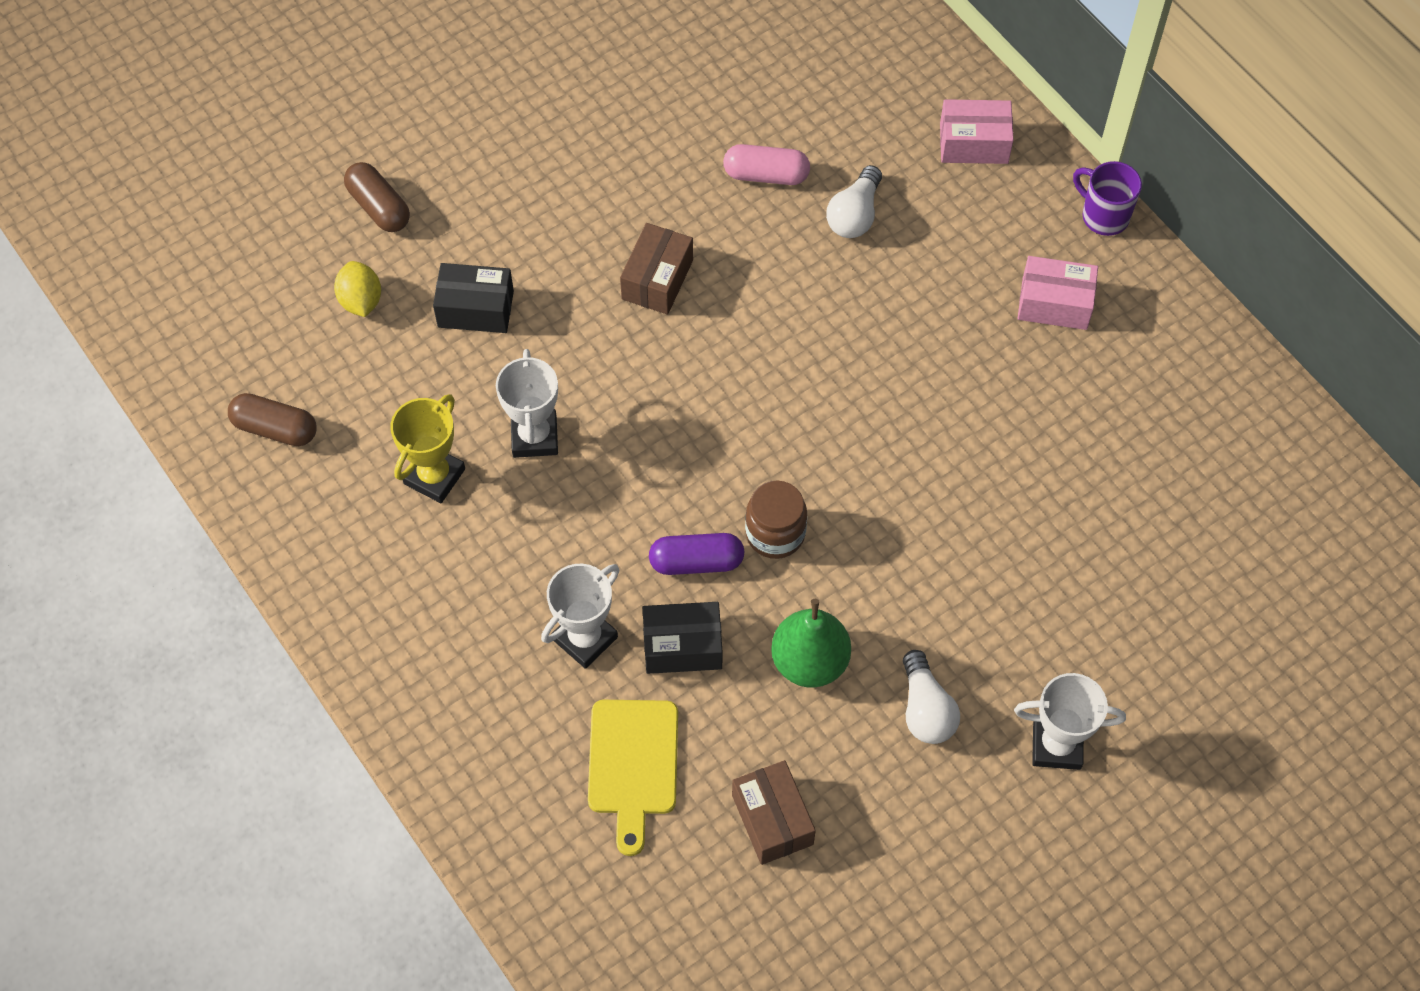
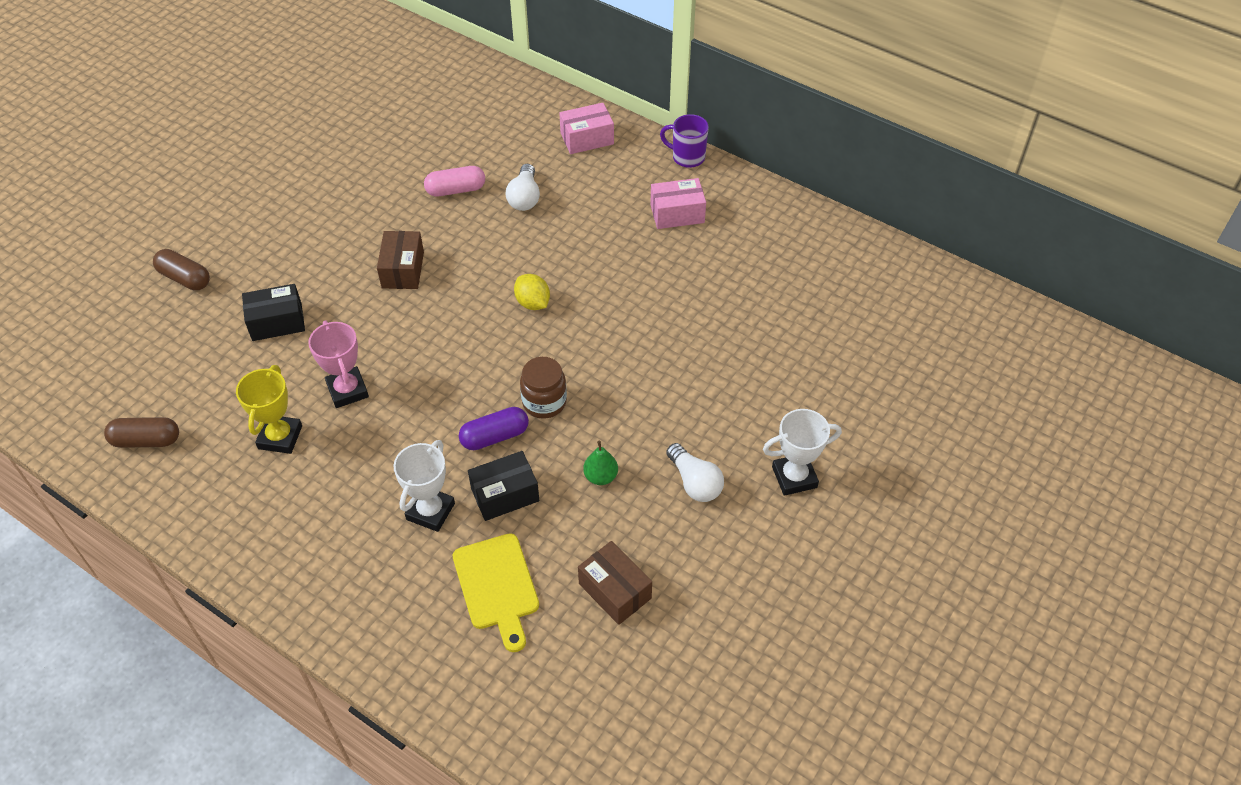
camera: 20 degrees left, 10 degrees down
(361, 301) = (188, 340): yellow lemon -> yellow lemon (533, 303)
(534, 436) = (347, 390): white trophy -> pink trophy
(810, 661) = (601, 476): green pear -> green pear, size x0.58

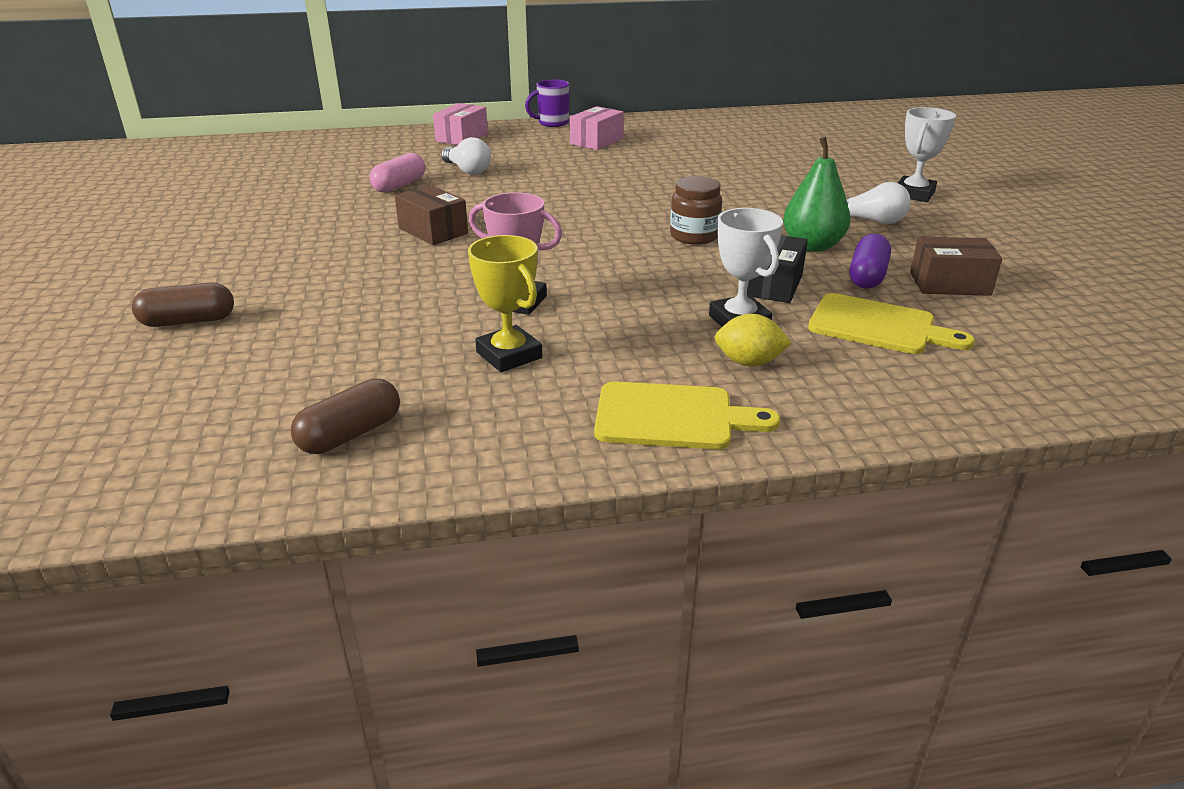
camera: 45 degrees left, 20 degrees down
(277, 322) = (360, 300): black box -> none
(281, 555) = (672, 417): none -> yellow cutting board
(495, 436) = (697, 265): purple capsule -> purple capsule (867, 276)
(533, 303) = (580, 204): yellow lemon -> yellow lemon (749, 362)
(601, 476) = (812, 246): green pear -> green pear, size x1.72

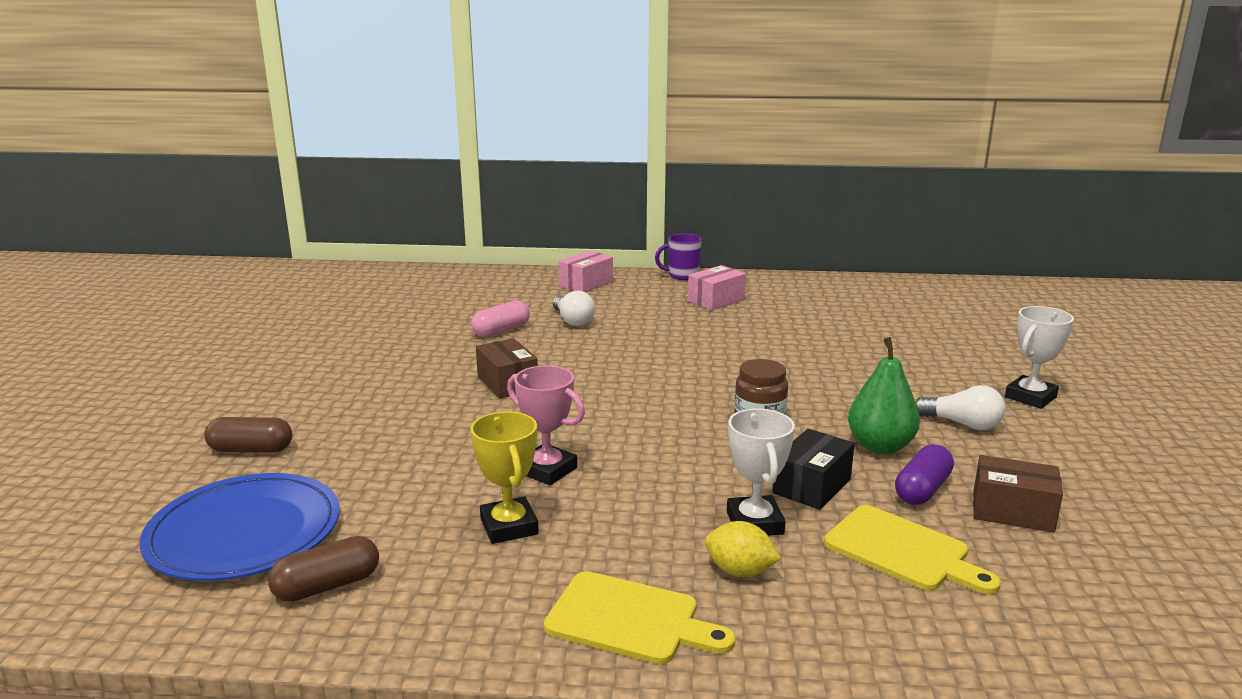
camera: 15 degrees right, 10 degrees down
(228, 399) = (244, 533): none -> blue plate

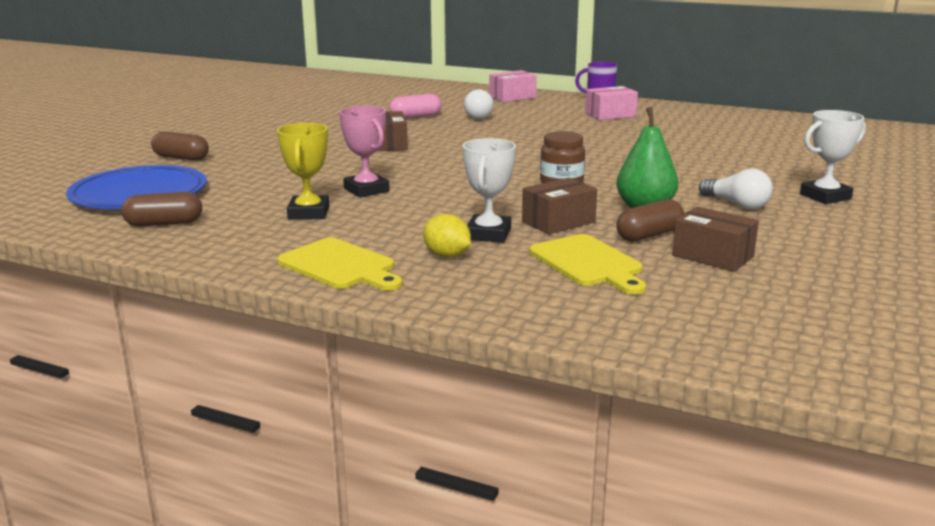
camera: 20 degrees right, 0 degrees up
(811, 486) = (558, 222): black box -> brown box
(922, 490) = (649, 235): purple capsule -> brown capsule

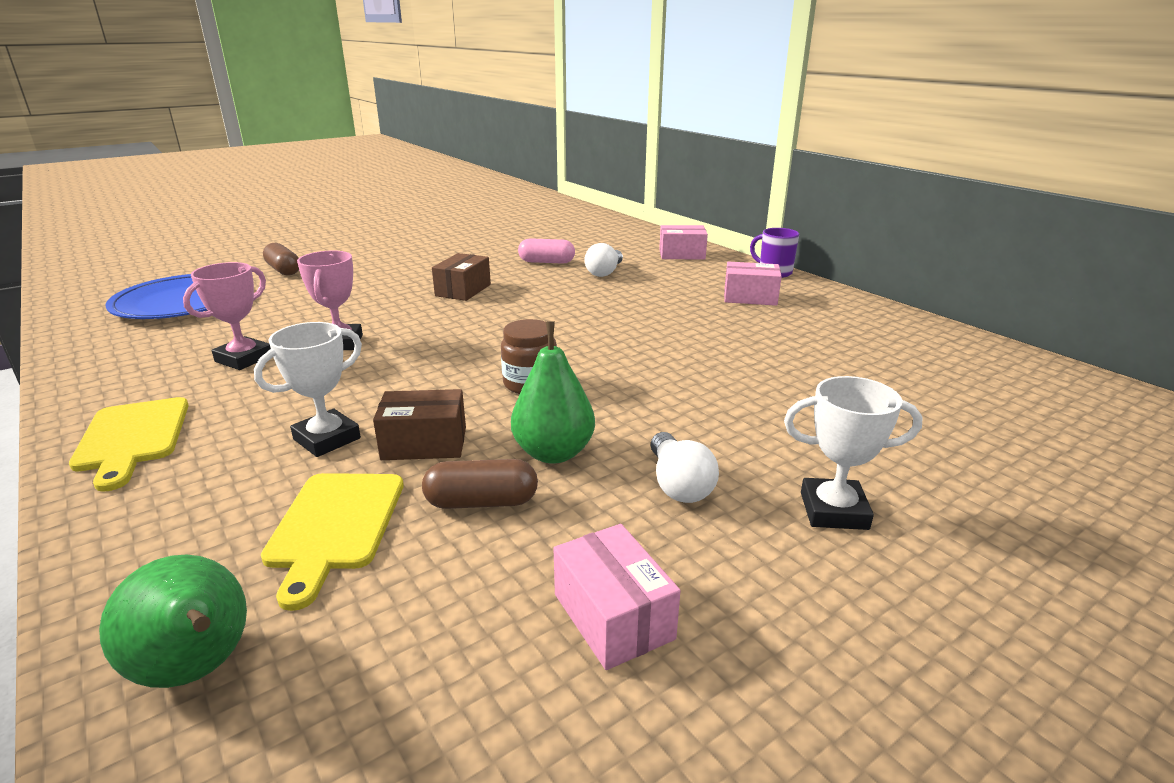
camera: 30 degrees right, 5 degrees up
(164, 223) = (131, 340): brown capsule -> none
(308, 213) = (244, 359): yellow trophy -> pink trophy
(447, 255) = (235, 457): yellow lemon -> none
(641, 321) = (198, 669): none -> green pear
(713, 256) = (491, 574): brown box -> none
(796, 253) = (613, 616): none -> pink box

